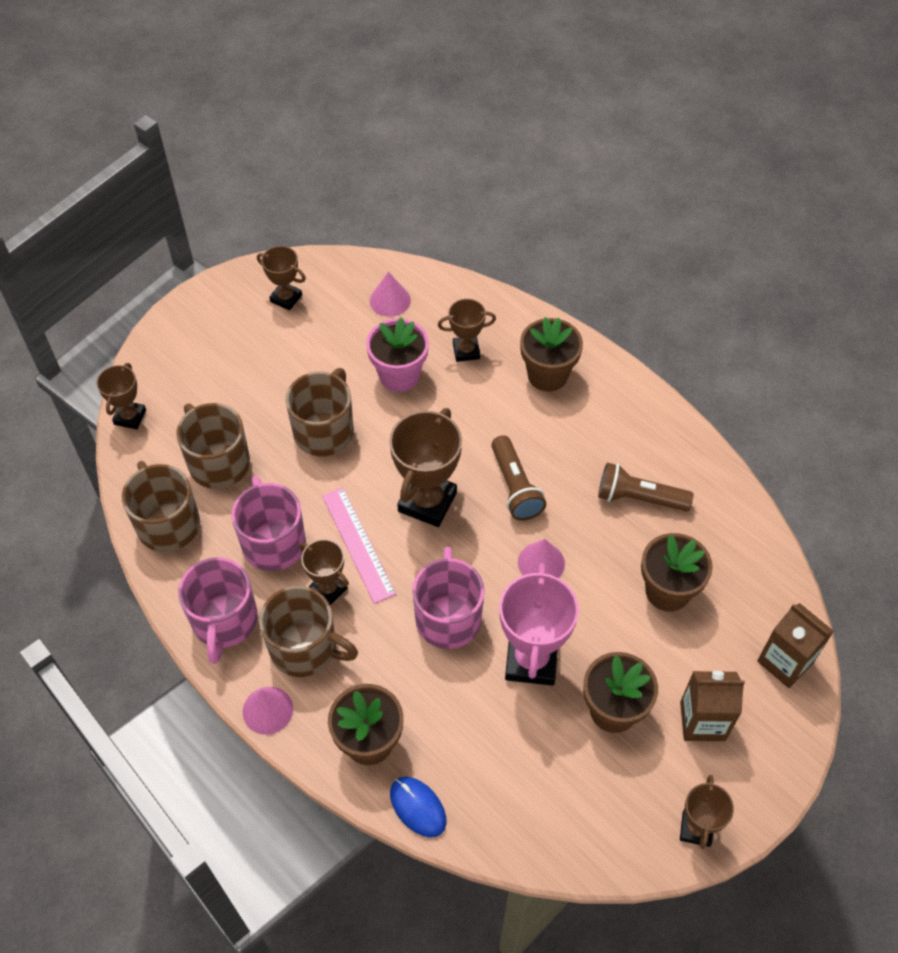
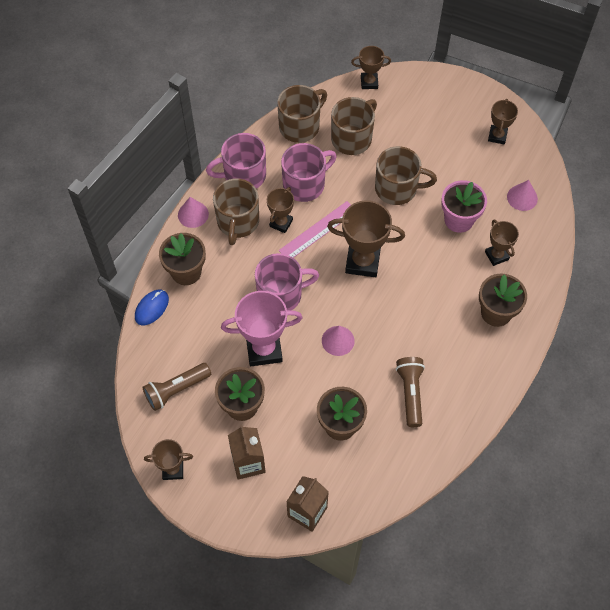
camera: 75 degrees right, 5 degrees up
(515, 487) = (392, 312): brown flashlight -> brown flashlight (176, 390)

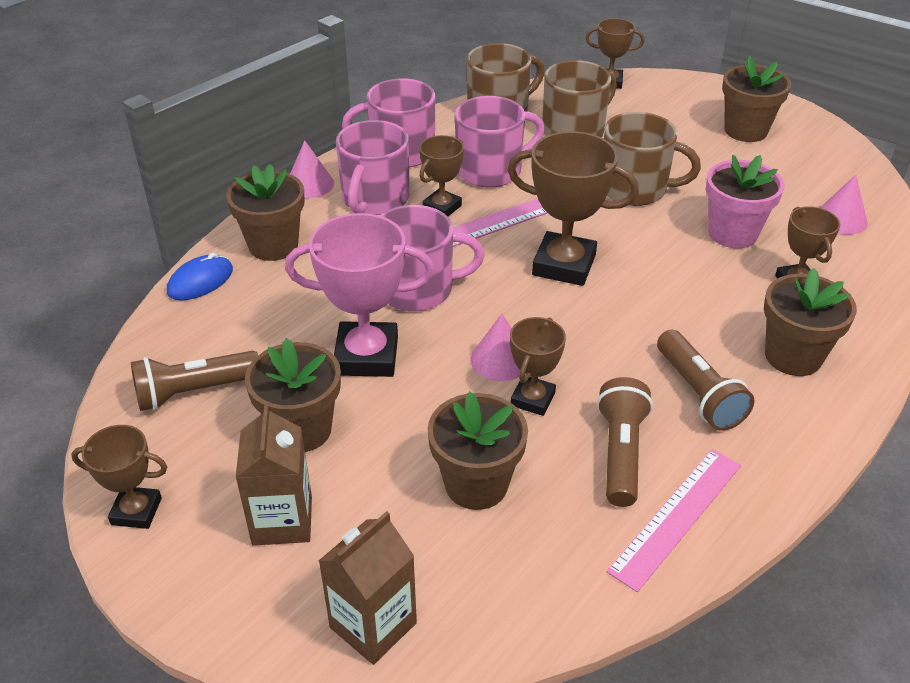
camera: 10 degrees right, 20 degrees down
(237, 222) = (375, 199): brown mug -> pink mug
(441, 427) = (676, 516): none -> pink ruler
(447, 347) = (698, 393): none -> brown flashlight
(462, 121) = (745, 130): none -> brown flower pot
(497, 136) = (800, 150): brown trophy -> brown trophy (532, 399)

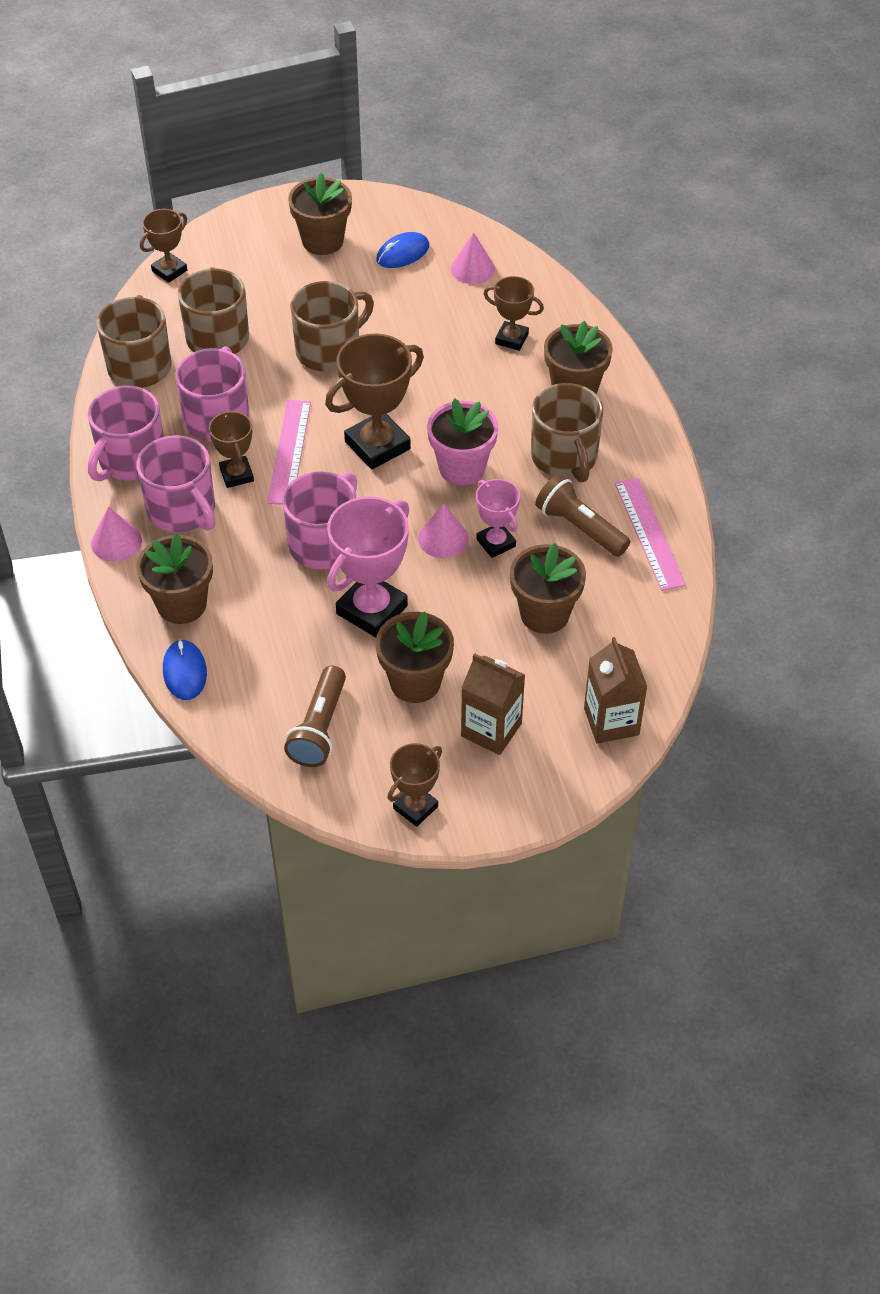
camera: 55 degrees left, 10 degrees up
(532, 399) = (496, 543): brown trophy -> pink trophy
(698, 393) = (564, 457): brown flashlight -> brown mug
(732, 233) = (432, 334): pink flower pot -> pink flower pot (462, 468)
(797, 174) = (402, 253): none -> blue mouse

